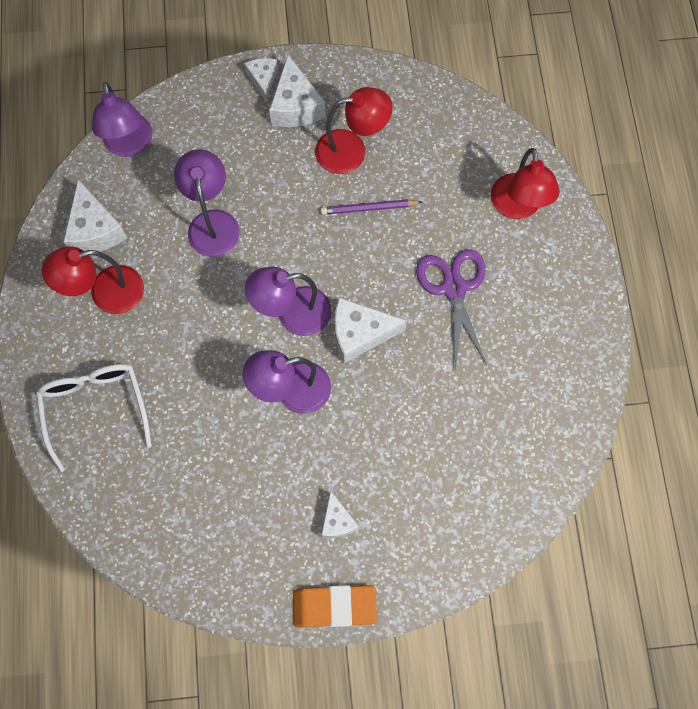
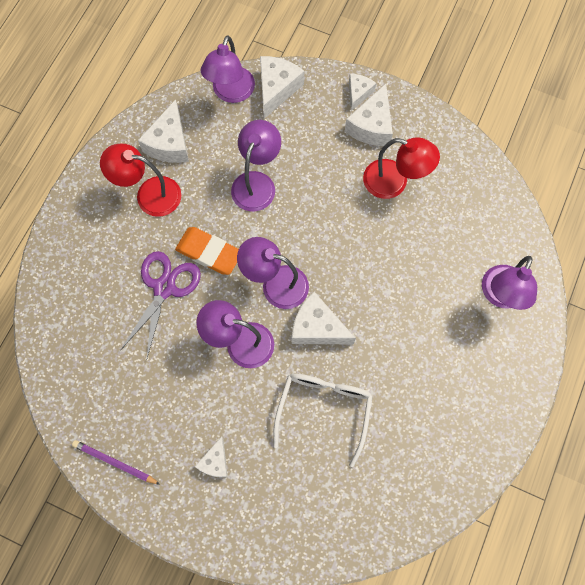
camera: 30 degrees right, 0 degrees up
(95, 408) = (92, 275): white glasses -> white glasses (324, 409)
(176, 117) = (277, 89): none -> white cheese
(334, 606) = (174, 526): orange eraser -> orange eraser (209, 252)
(369, 208) = (381, 234): purple pencil -> purple pencil (115, 462)
(454, 288) = (411, 332): purple scissors -> purple scissors (164, 288)
(517, 207) = (500, 296): red lamp -> purple lamp

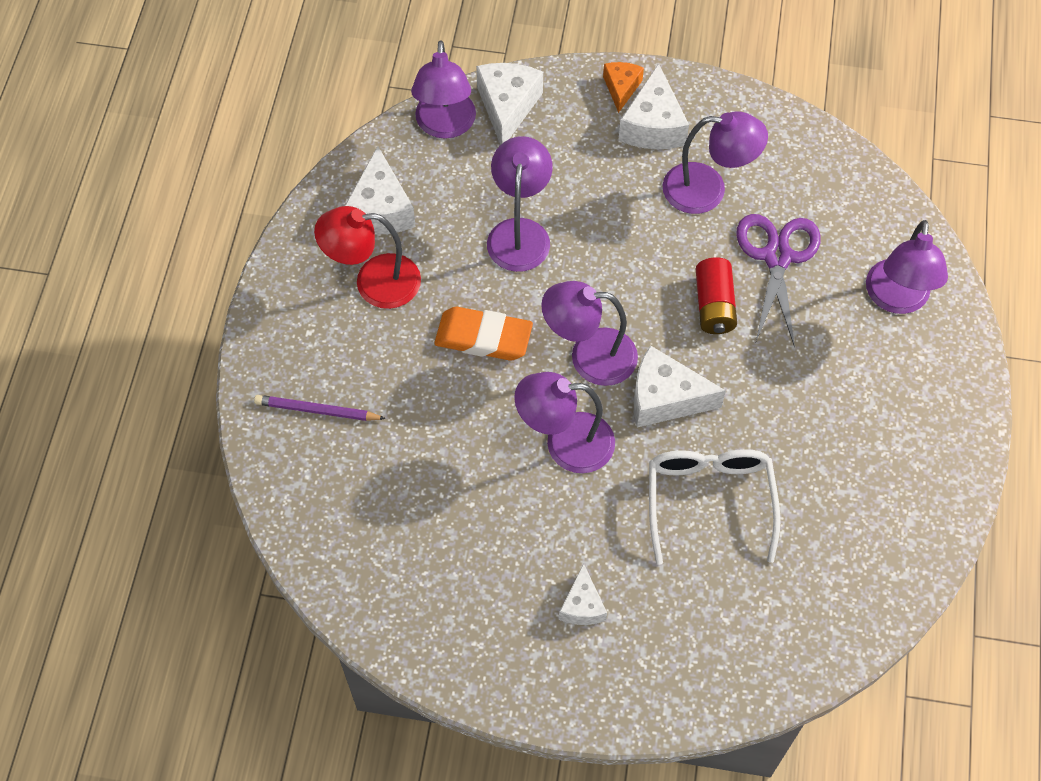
camera: 15 degrees left, 10 degrees down
(115, 462) = (441, 642): purple pencil -> purple pencil (317, 410)
(164, 288) = (436, 398): purple scissors -> purple scissors (777, 257)
(358, 93) = (621, 88): white cheese -> orange cheese
(372, 268) = (714, 305): none -> red battery
(394, 182) = (707, 190): red lamp -> purple lamp

